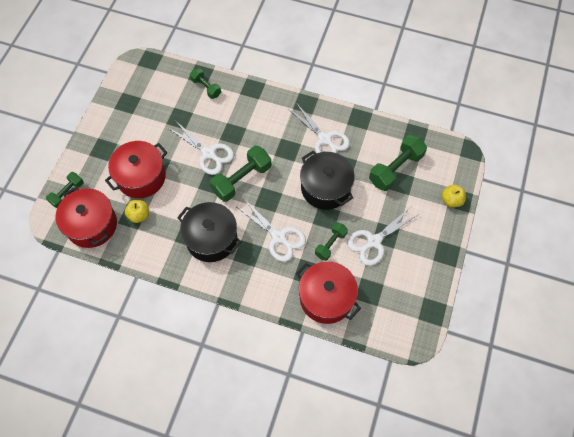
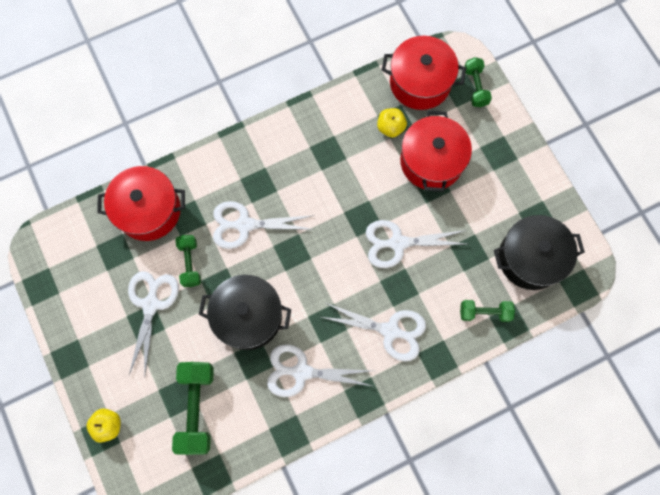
camera: 135 degrees right, 10 degrees up
(211, 239) = (304, 167): black pot -> black pot (530, 258)
(241, 179) = (337, 247): green dumbbell -> none
(260, 118) = (391, 331): none -> white scissors

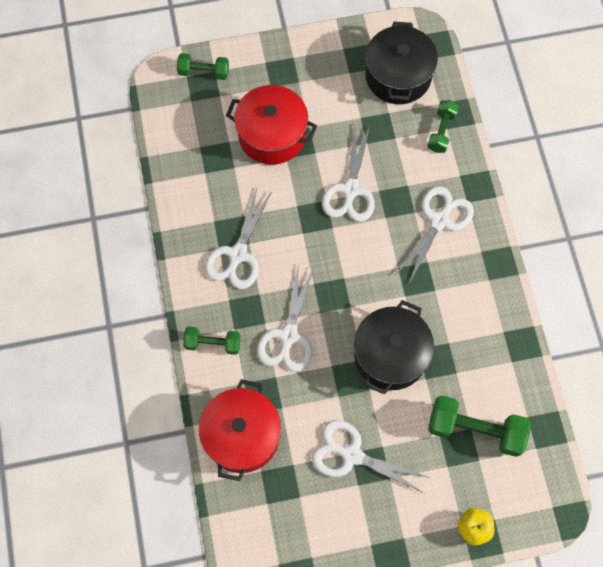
camera: 75 degrees left, 5 degrees down
(190, 263) = (316, 403): green dumbbell -> green dumbbell (213, 343)
(301, 372) = (461, 316): white scissors -> white scissors (237, 255)
(390, 127) = (223, 163): yellow apple -> none
(420, 82) = (181, 122): red pot -> none

